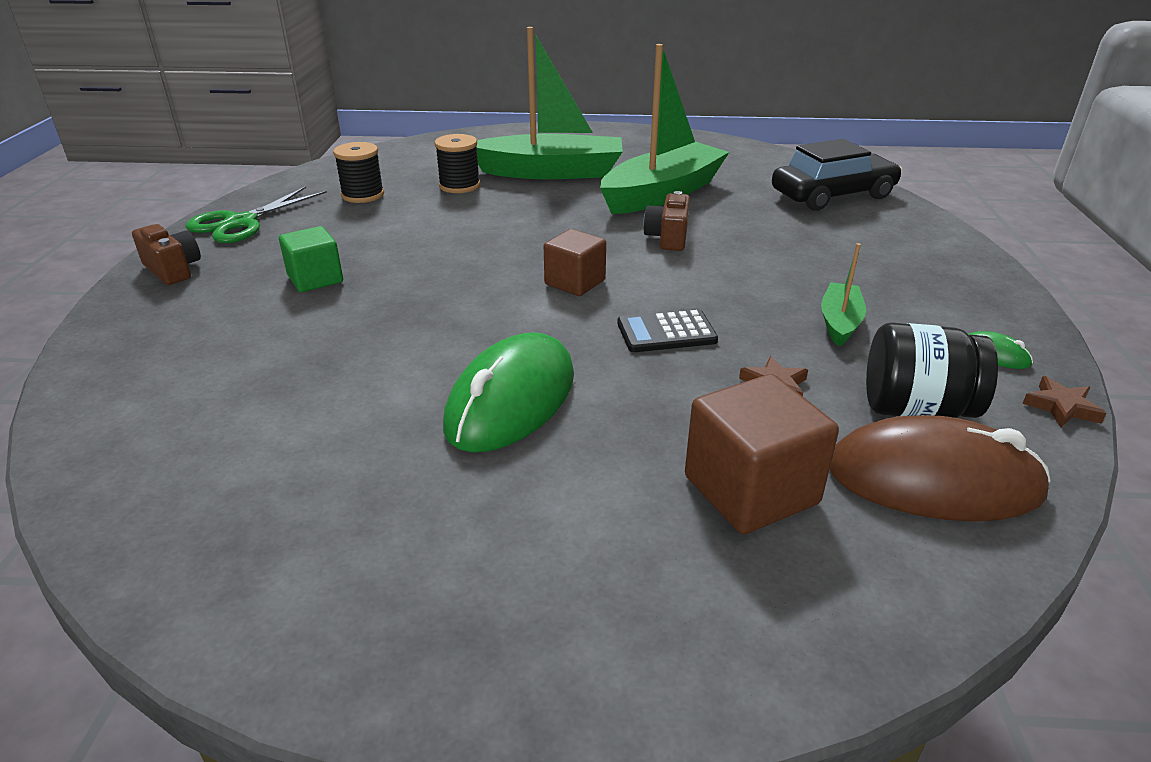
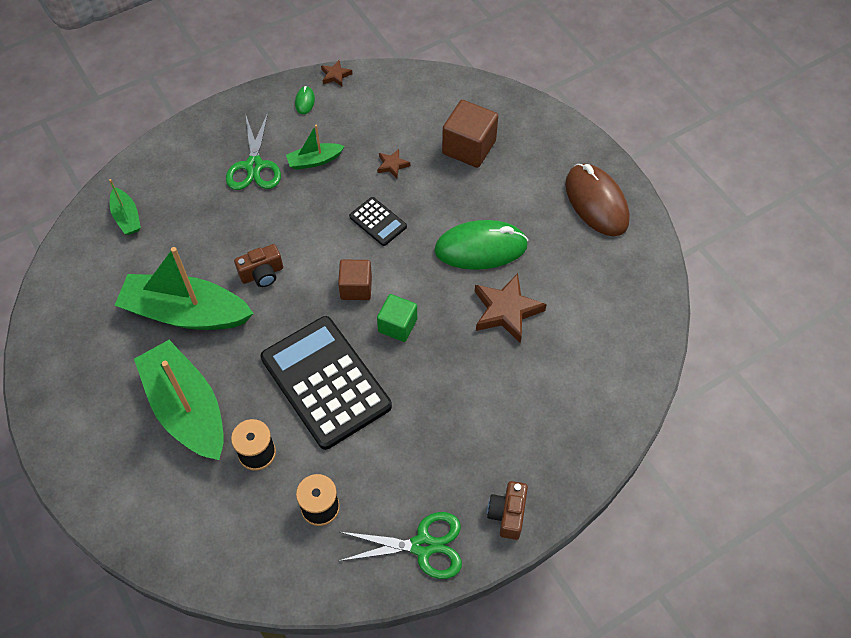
camera: 125 degrees left, 25 degrees up
(315, 279) = (453, 420): green cube -> green cube (397, 325)
(379, 375) = (506, 311): none -> brown star
(479, 231) = (325, 382): none -> black calculator
(832, 195) = (126, 217): black car -> green boat
(863, 278) = (254, 166): none -> green scissors
(915, 409) = (374, 116): black jar -> none
(933, 480) = (419, 101): brown mouse -> brown mouse (596, 202)

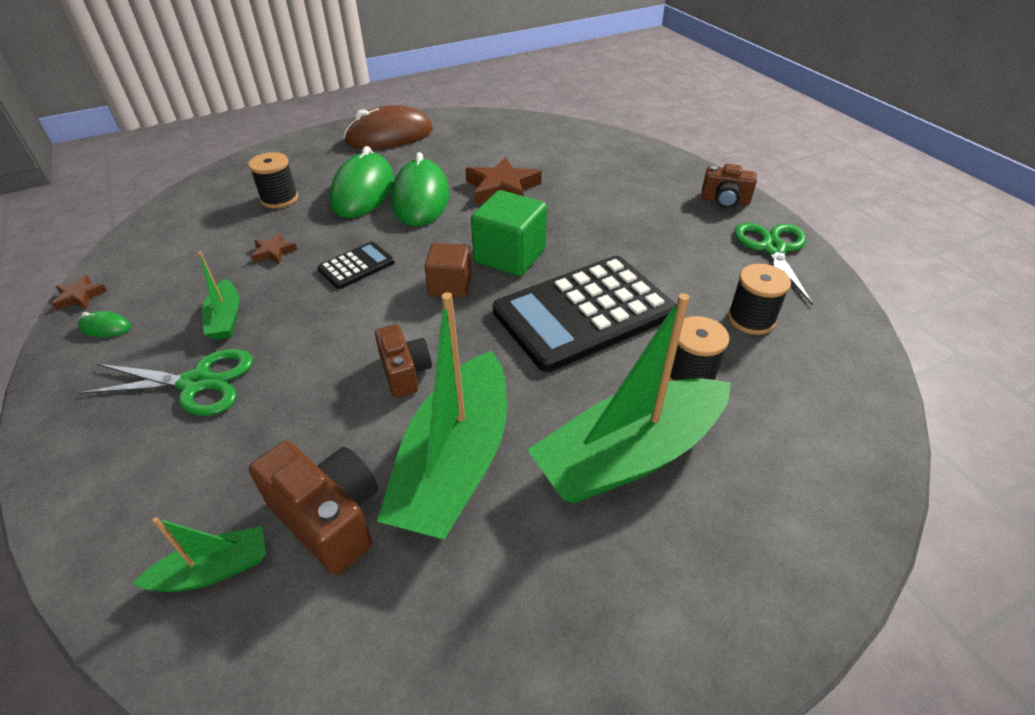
camera: 85 degrees left, 15 degrees down
(153, 258) = (329, 518): none -> brown camera
(397, 325) = (510, 256): green cube -> green cube, size x1.52
(469, 147) = (279, 199): brown cube -> black spool
(487, 203) = (363, 191): none -> green mouse

